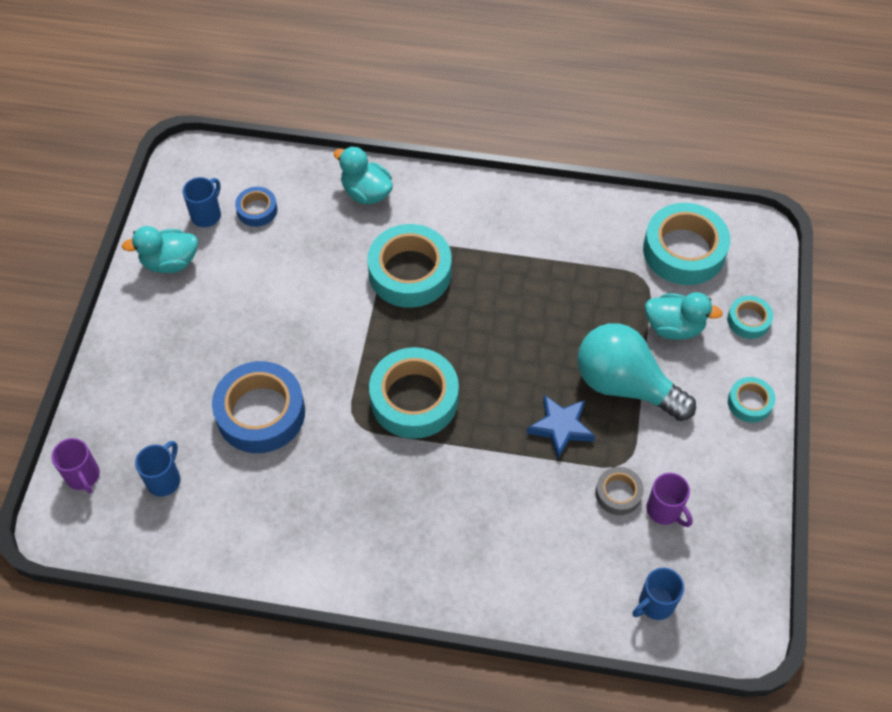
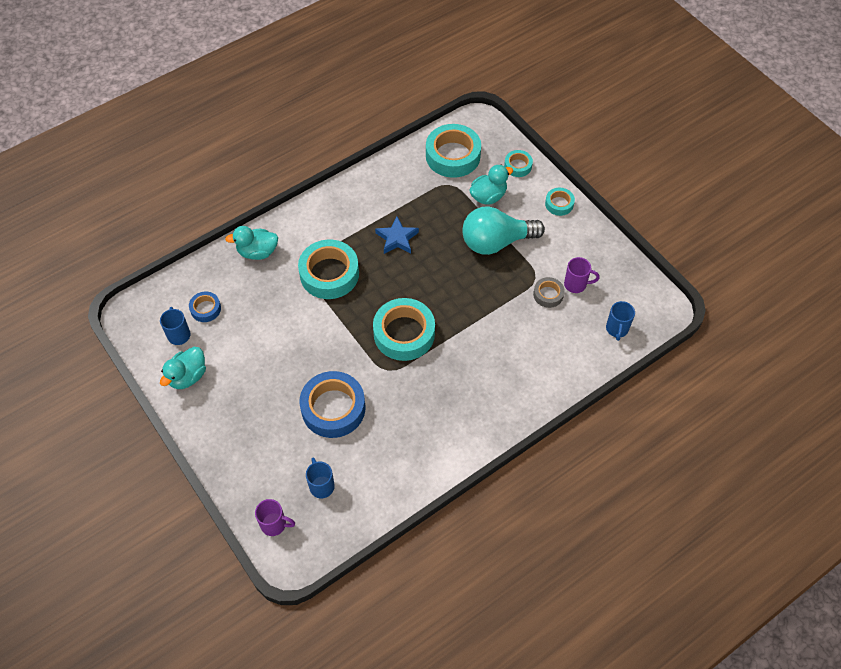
camera: 45 degrees left, 0 degrees up
(561, 427) = (489, 287): blue star -> blue star (397, 238)

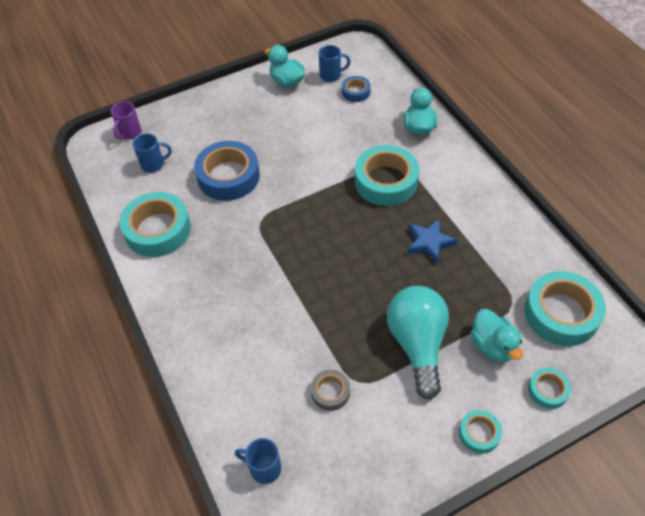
camera: 100 degrees right, 5 degrees down
(404, 333) = (301, 238): turquoise tape -> turquoise tape (157, 230)
(576, 284) = (341, 430): purple mug -> none

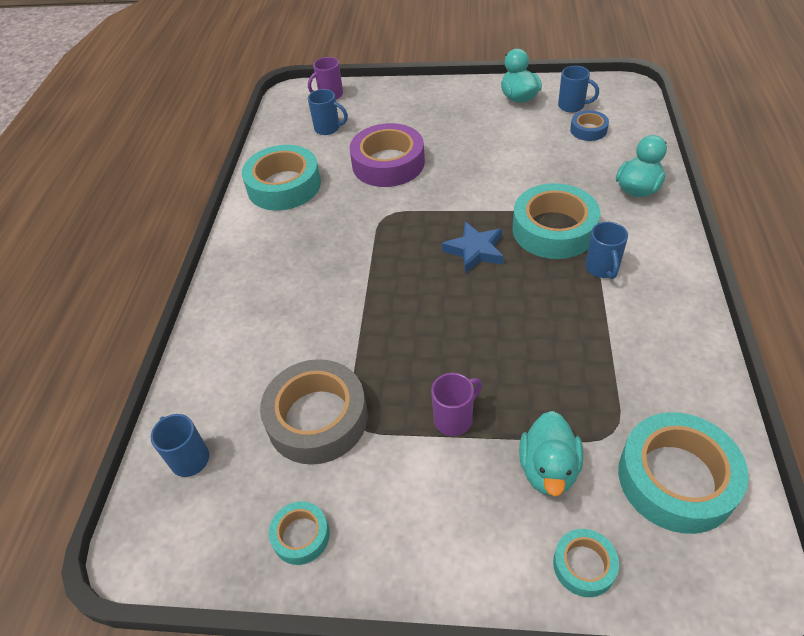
camera: 35 degrees right, 5 degrees down
(228, 176) = (388, 163): blue tape -> purple tape
(330, 392) = (317, 418): grey tape -> grey tape, size x1.99
(417, 344) = (454, 418): turquoise light bulb -> purple mug
(429, 243) = (556, 315): blue star -> blue star (475, 251)
(435, 197) = (602, 268): none -> blue mug
(479, 433) = (450, 565): turquoise tape -> turquoise tape (301, 536)

